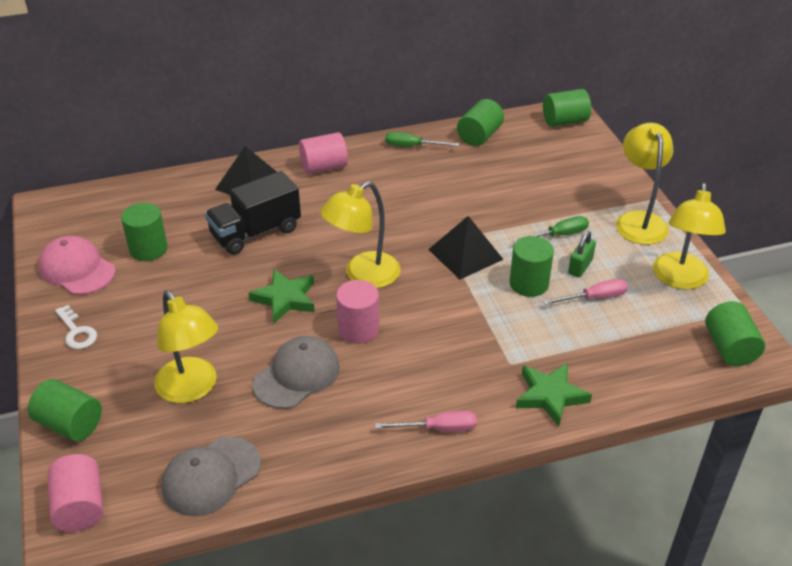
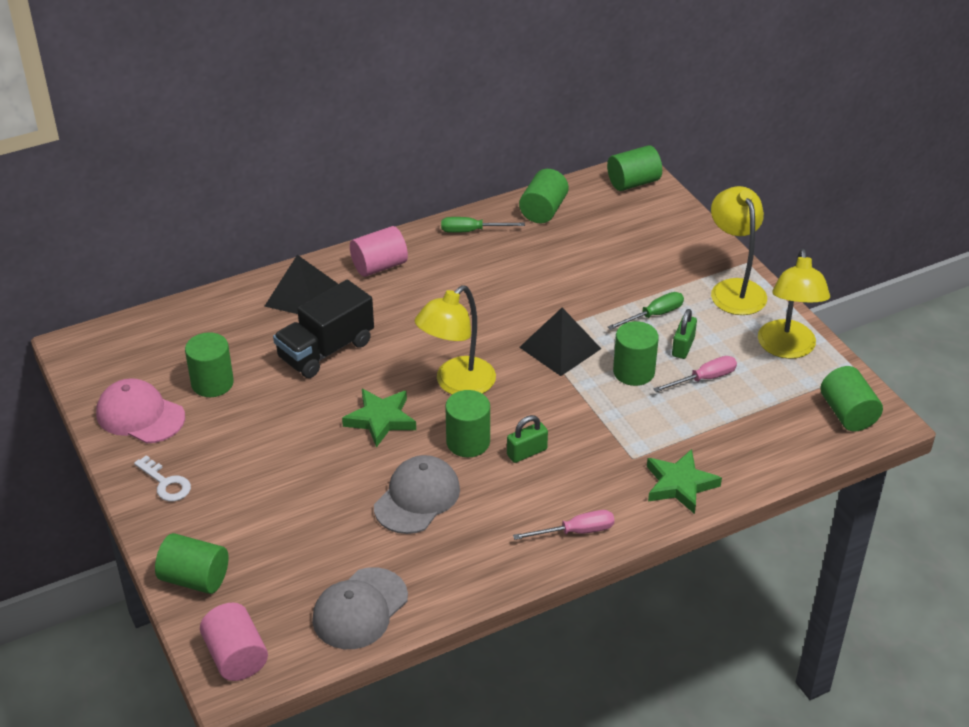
camera: 10 degrees left, 0 degrees up
(192, 389) = (311, 526): yellow lamp -> none
(358, 329) = (468, 442): pink cylinder -> green cylinder
(410, 346) = (527, 452): none -> green padlock

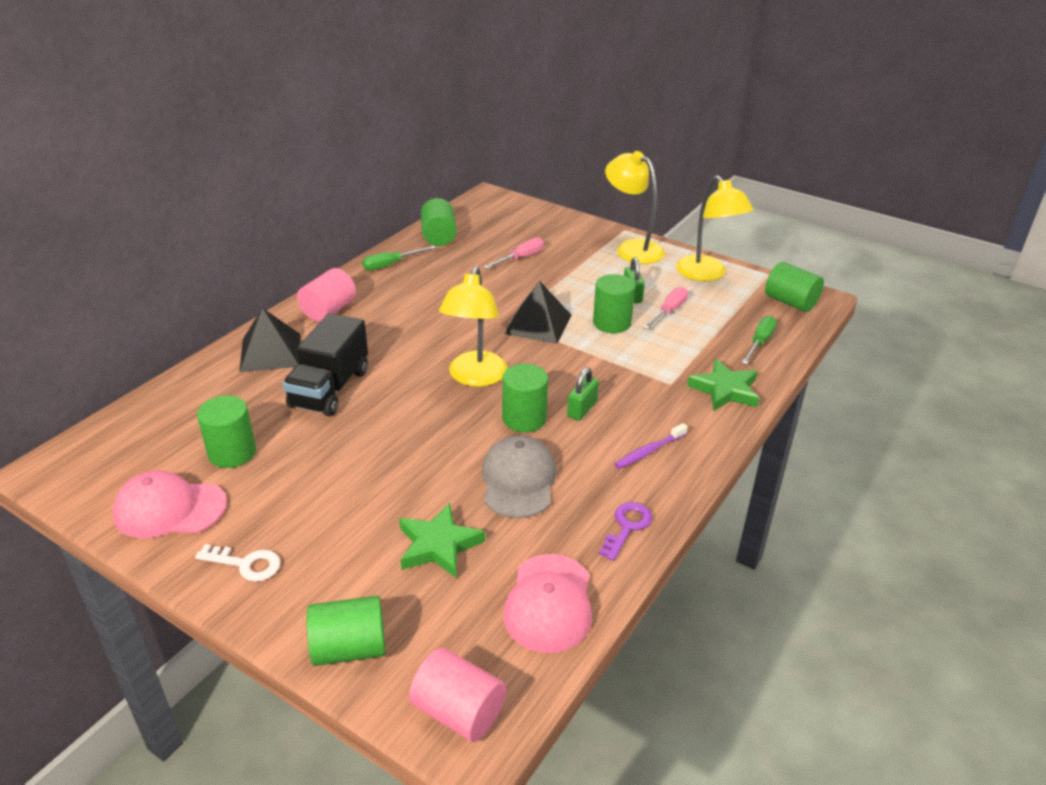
camera: 30 degrees left, 5 degrees down
(360, 609) = (549, 603): grey cap -> pink cap
(381, 419) = (429, 427): green star -> green star (439, 545)
(473, 575) = (627, 527): none -> purple key
(552, 516) = (649, 451): none -> purple toothbrush
(576, 532) = (680, 456): pink screwdriver -> pink screwdriver (520, 258)
(633, 183) = (493, 203): green cylinder -> none
(654, 315) = (590, 281): green screwdriver -> green screwdriver (759, 342)

